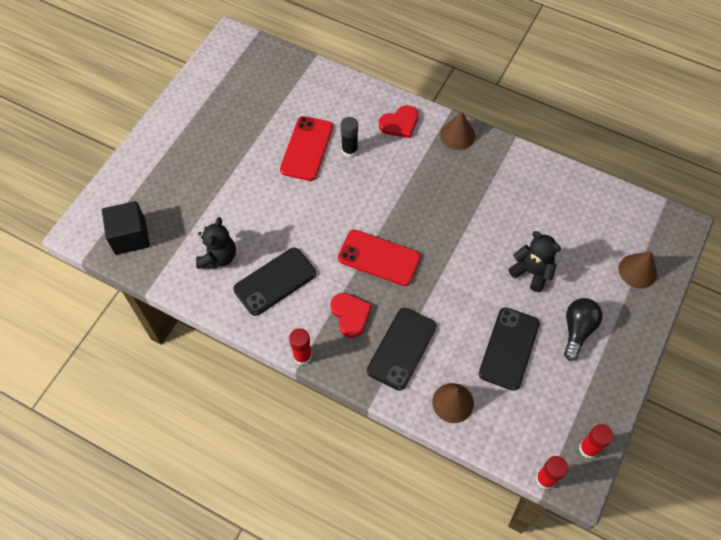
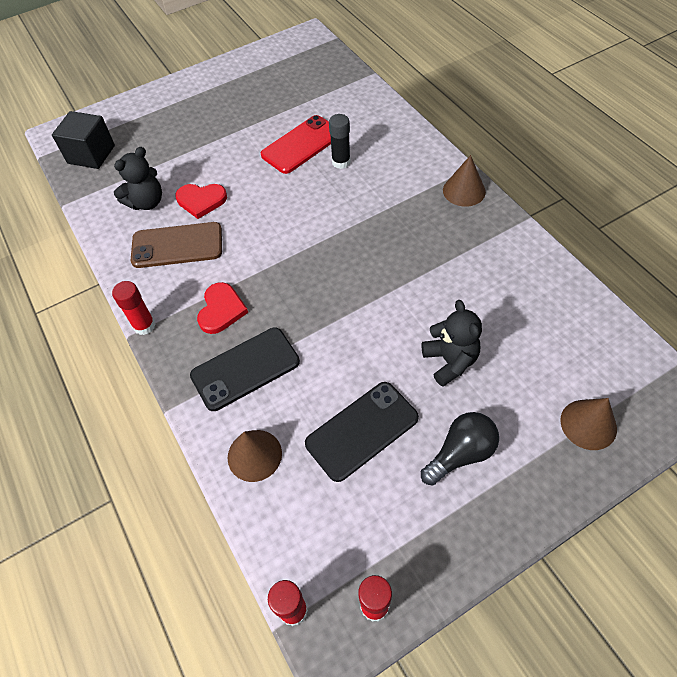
camera: 35 degrees right, 5 degrees down
(275, 281) = (177, 245): black phone -> brown phone
(379, 258) = (292, 269): red phone -> none
(399, 123) = (410, 157): red heart -> red heart (201, 201)

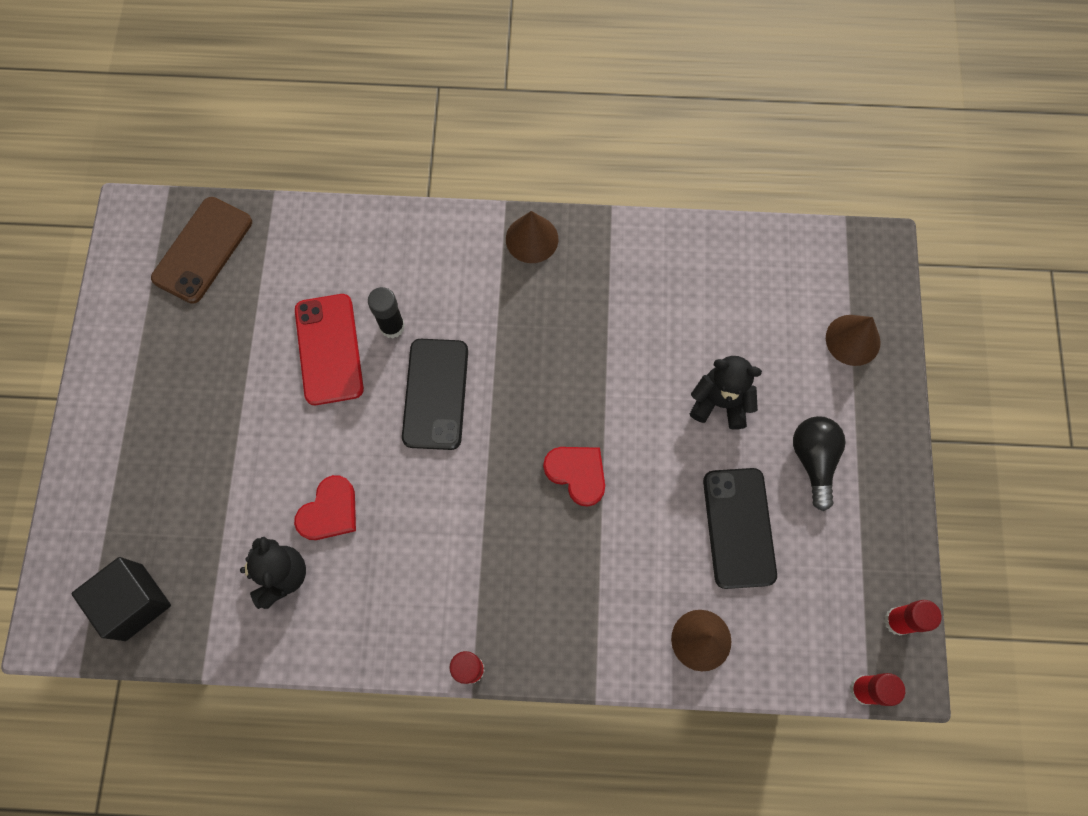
camera: 60 degrees left, 15 degrees up
(177, 245) = (380, 575): brown phone -> brown phone (203, 250)
(221, 310) = (508, 577): red heart -> red heart (577, 473)
(245, 369) = (599, 594): black phone -> black phone (435, 394)

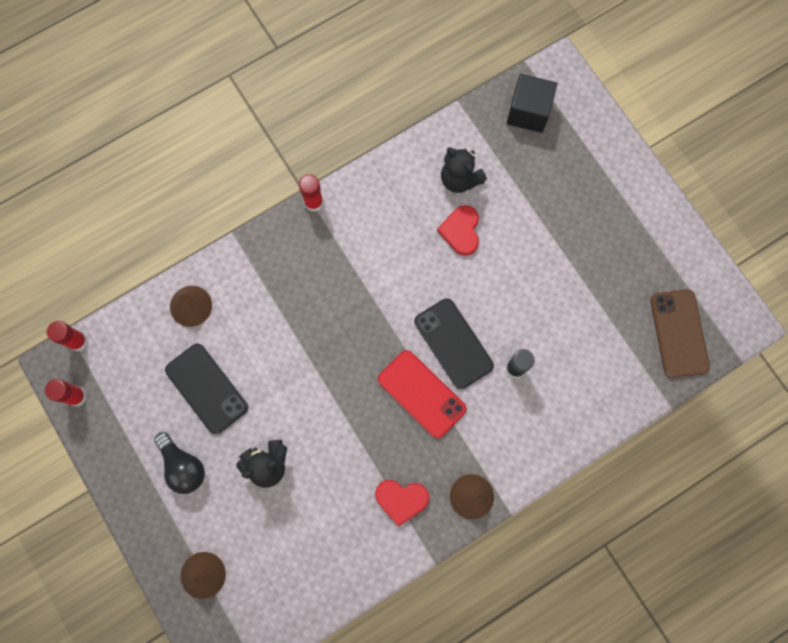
camera: 145 degrees right, 5 degrees up
(329, 349) = (542, 325): red phone -> red phone (421, 394)
(577, 473) = (329, 354): red heart -> red heart (401, 499)

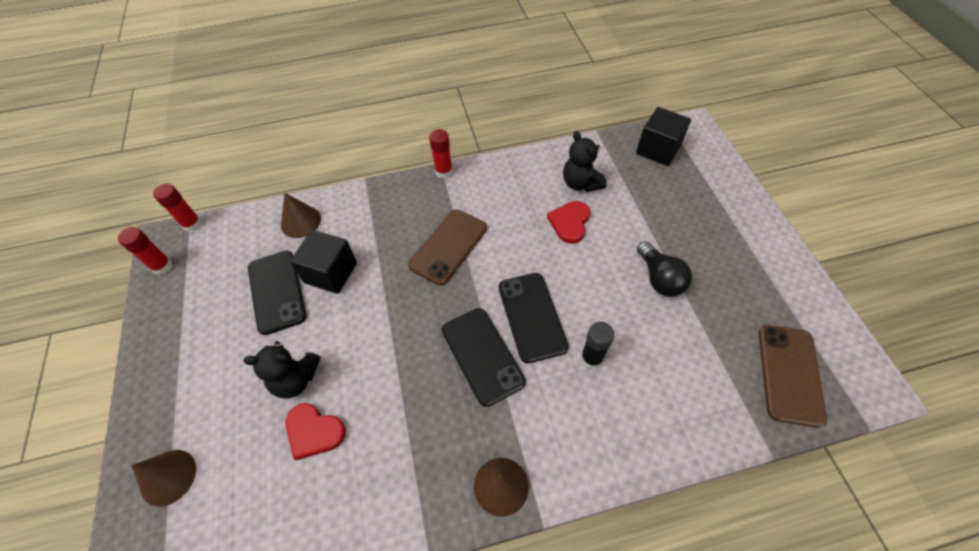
camera: 20 degrees right, 20 degrees down
(183, 466) = (215, 355): black light bulb -> black light bulb (659, 278)
(249, 353) = (331, 272): none -> black cube
(352, 292) = (448, 246): none -> brown phone
(401, 499) = (419, 463): red heart -> red heart (314, 431)
(421, 394) = (482, 355): red phone -> black phone

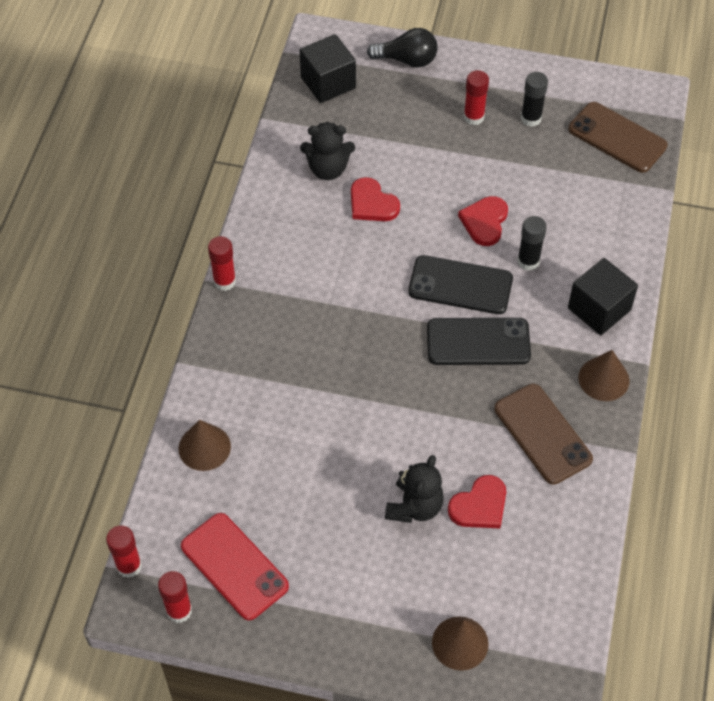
camera: 65 degrees left, 0 degrees up
(206, 282) = (234, 566): none -> red phone
(277, 291) = (293, 497): black phone -> none
(331, 272) = (300, 438): black cube -> black cube (599, 309)
(448, 246) = (334, 319): brown phone -> brown phone (542, 434)
(609, 306) = (484, 222): none -> red heart
(659, 278) = (479, 169): black light bulb -> black light bulb (407, 60)
(709, 251) = (473, 117): none -> red glue stick
(745, 292) = (531, 118): none -> black glue stick

